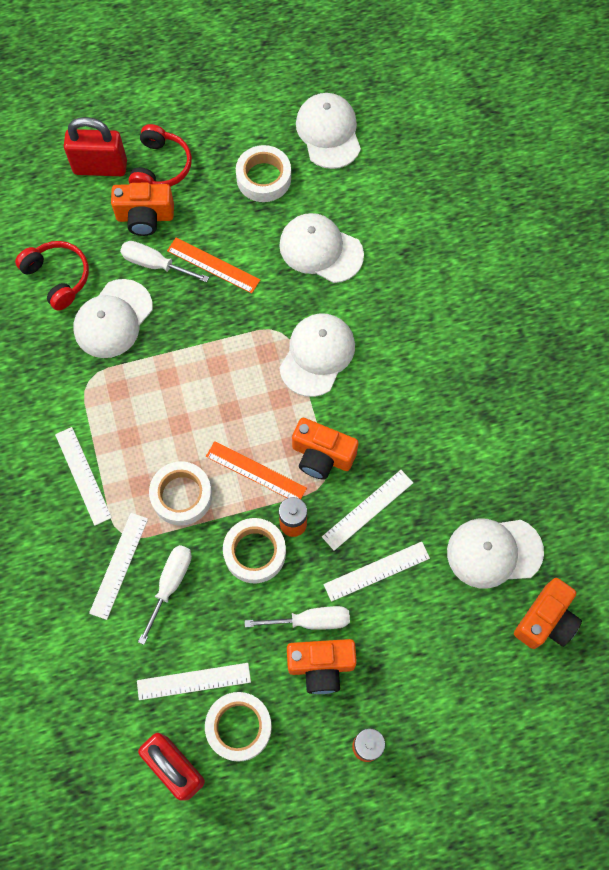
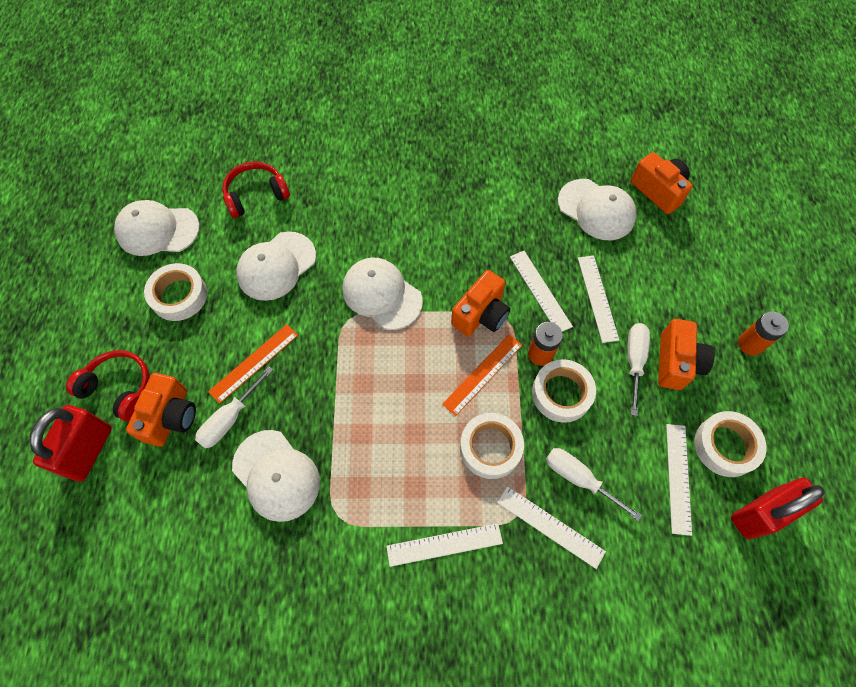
camera: 75 degrees left, 5 degrees down
(58, 277) = (203, 526): red headphones -> red headphones (256, 195)
(494, 552) = (596, 210): white cap -> white cap turned 60 degrees counterclockwise

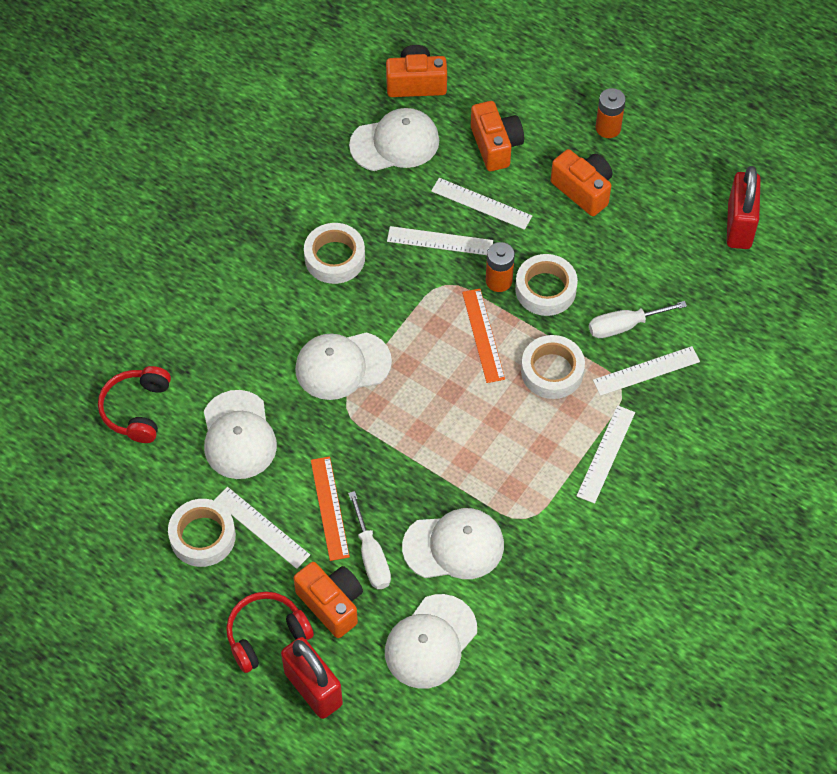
camera: 55 degrees left, 5 degrees down
(157, 230) = (105, 519): white cap -> white cap (430, 642)
(481, 314) = (426, 300): orange camera -> orange camera (495, 145)
(634, 361) = (558, 218): white screwdriver -> none
(678, 478) = (674, 258): white ruler -> white ruler (261, 527)
(725, 446) = (674, 209): white tape -> white tape (334, 258)

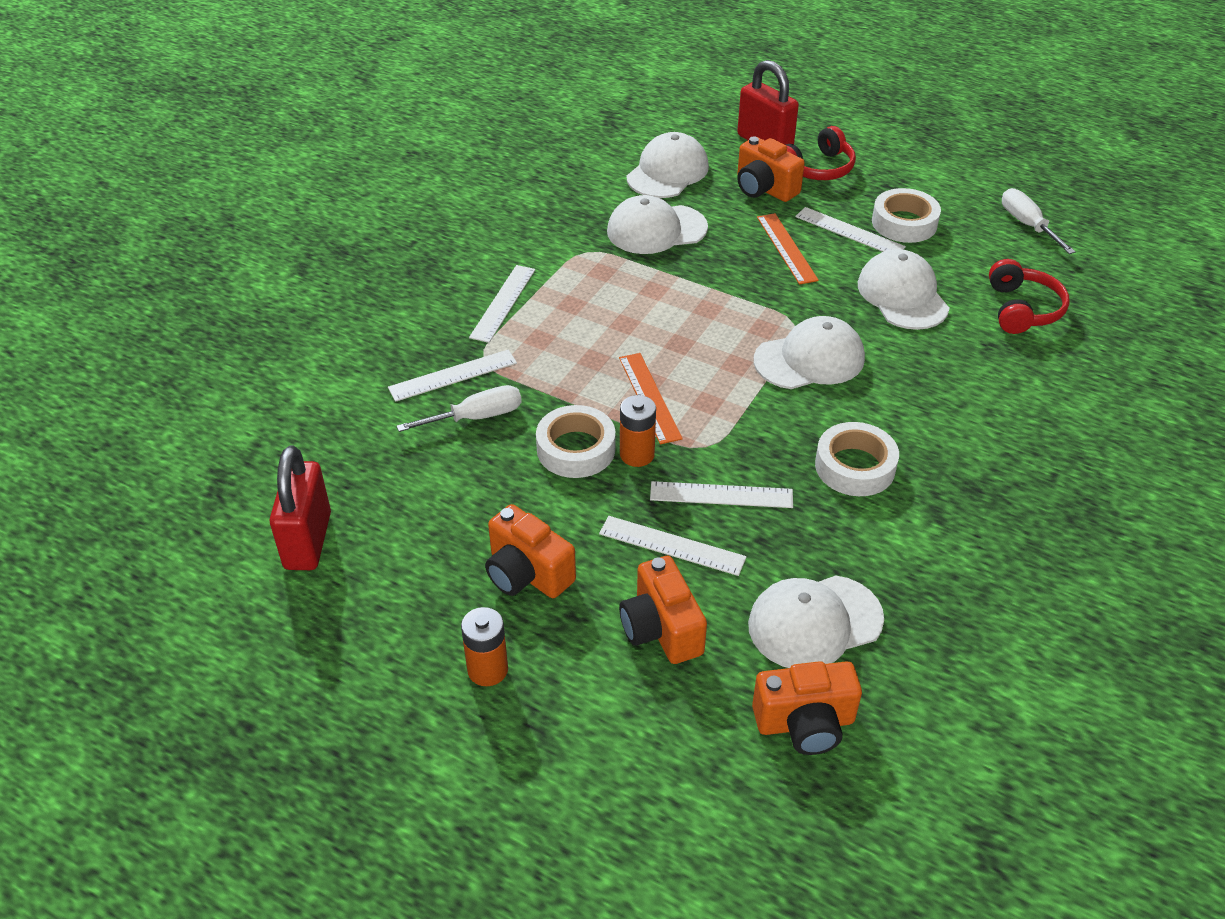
camera: 175 degrees right, 15 degrees down
(371, 556) = (735, 219): white screwdriver -> white screwdriver (1027, 225)
(552, 371) = (564, 368): white tape -> none

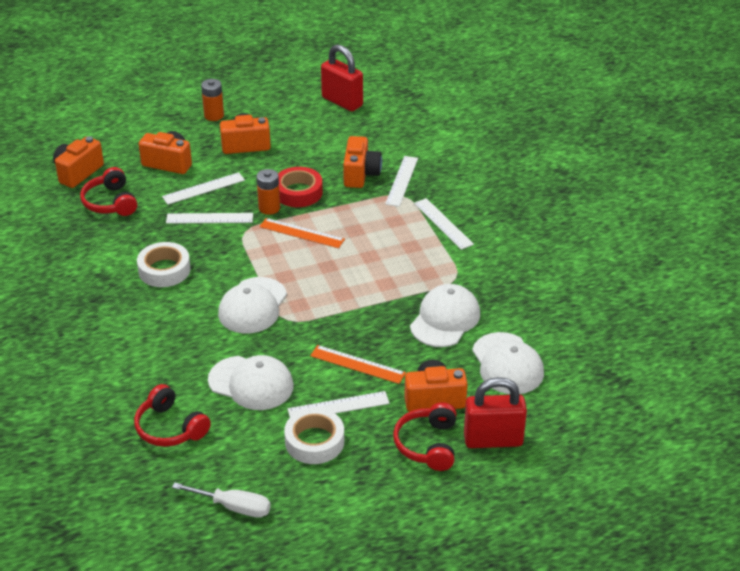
camera: 130 degrees right, 5 degrees down
(476, 417) = (360, 174): white screwdriver -> orange camera
(576, 449) = (298, 192): white tape -> red tape
(721, 495) = (209, 218): white ruler -> white ruler turned 45 degrees clockwise
(814, 622) = (110, 202): white cap -> red headphones

